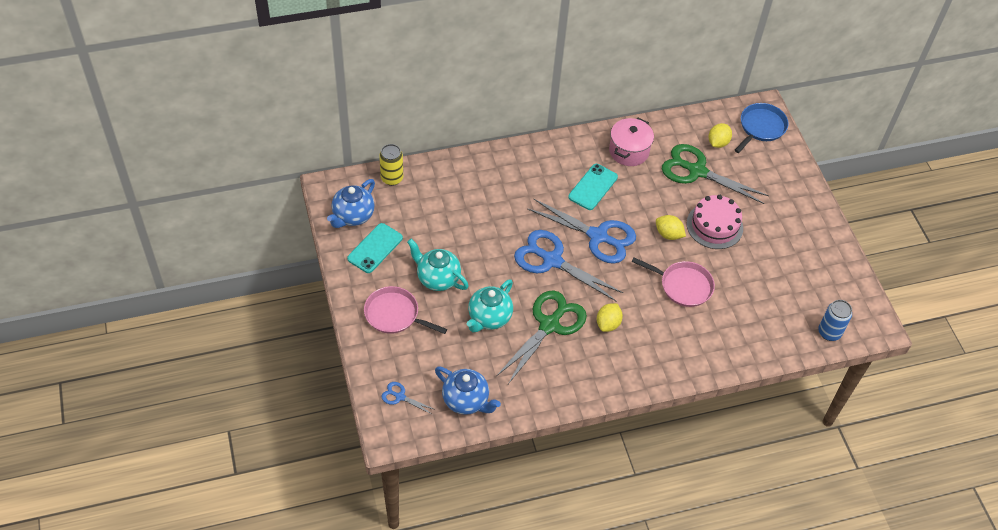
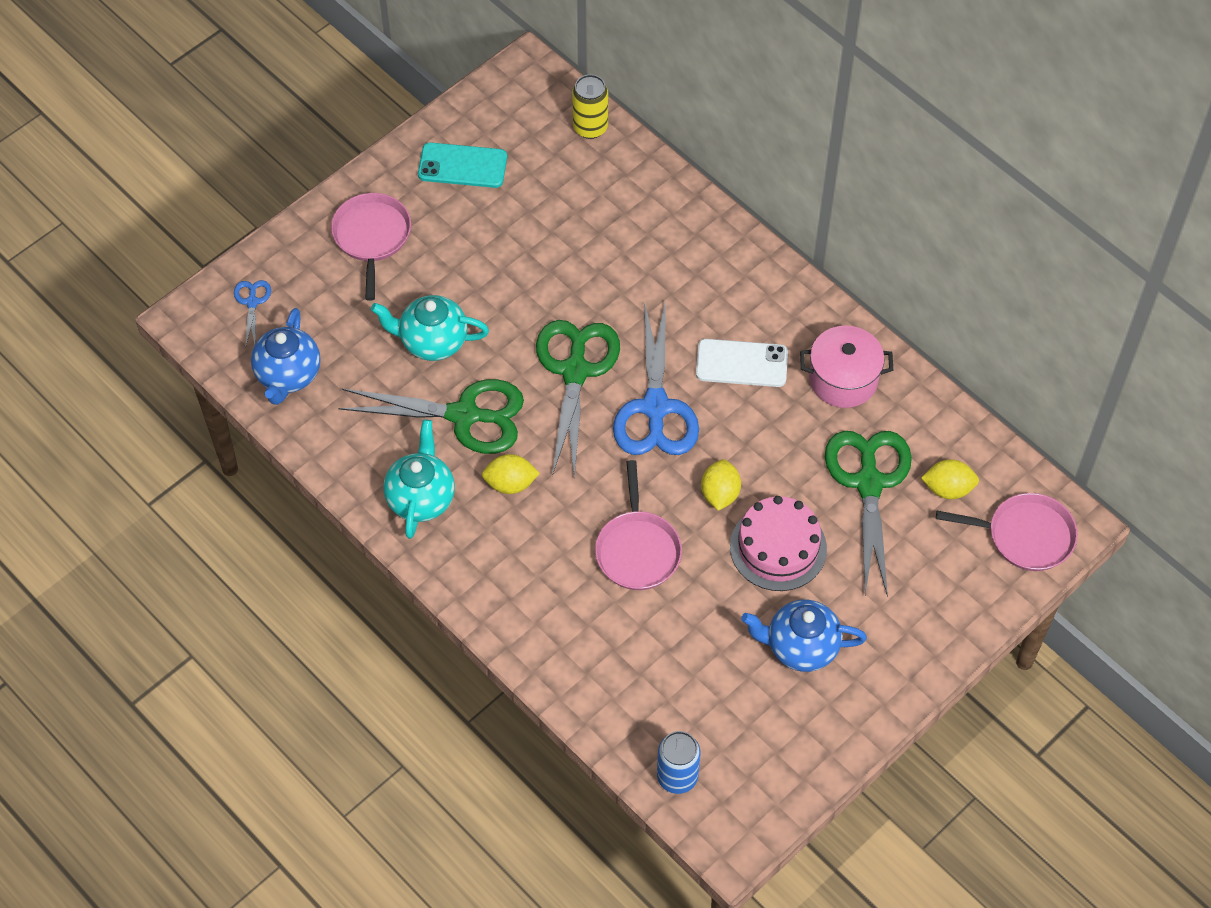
camera: 65 degrees right, 5 degrees up
(353, 216) = (498, 117): blue teapot -> blue teapot (800, 647)
(437, 278) = (459, 255): turquoise teapot -> turquoise teapot (421, 498)
(552, 260) = (575, 371): blue scissors -> green scissors
(593, 187) = (741, 363): turquoise phone -> white phone
(761, 127) = (1025, 536): blue pan -> pink pan

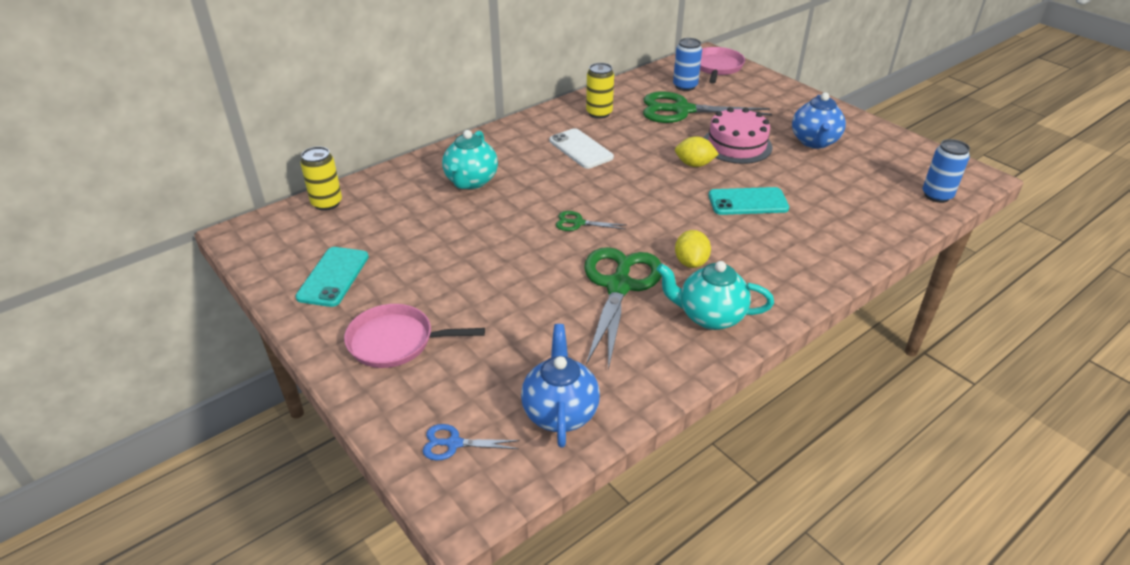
camera: 85 degrees left, 20 degrees down
(288, 375) = (560, 412): blue teapot -> blue teapot turned 105 degrees counterclockwise
(432, 342) = (534, 303): turquoise teapot -> turquoise teapot (471, 181)
(575, 371) = (578, 223): green scissors -> green scissors, size x0.45
(637, 550) = (748, 202): pink pan -> turquoise phone
(655, 408) = (617, 187): blue scissors -> none
(741, 363) = (580, 149): white phone -> white phone turned 45 degrees counterclockwise
(843, 379) = (599, 113): pink pot -> yellow can
(948, 489) = (685, 86): yellow lemon -> blue can

